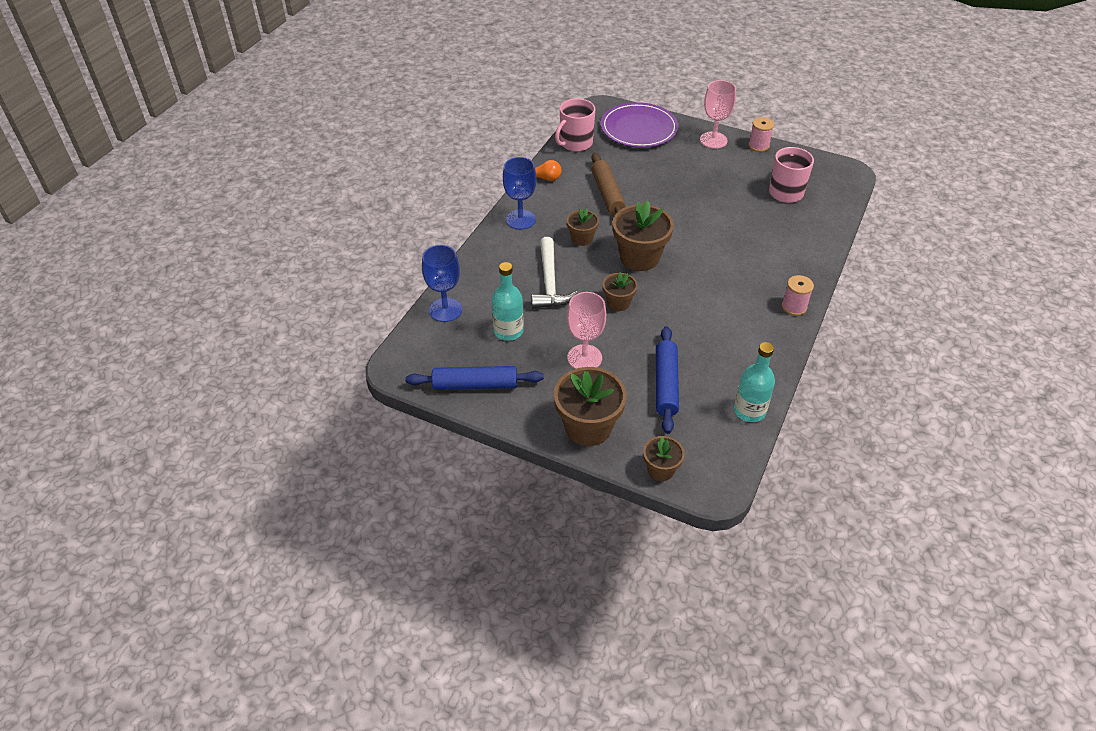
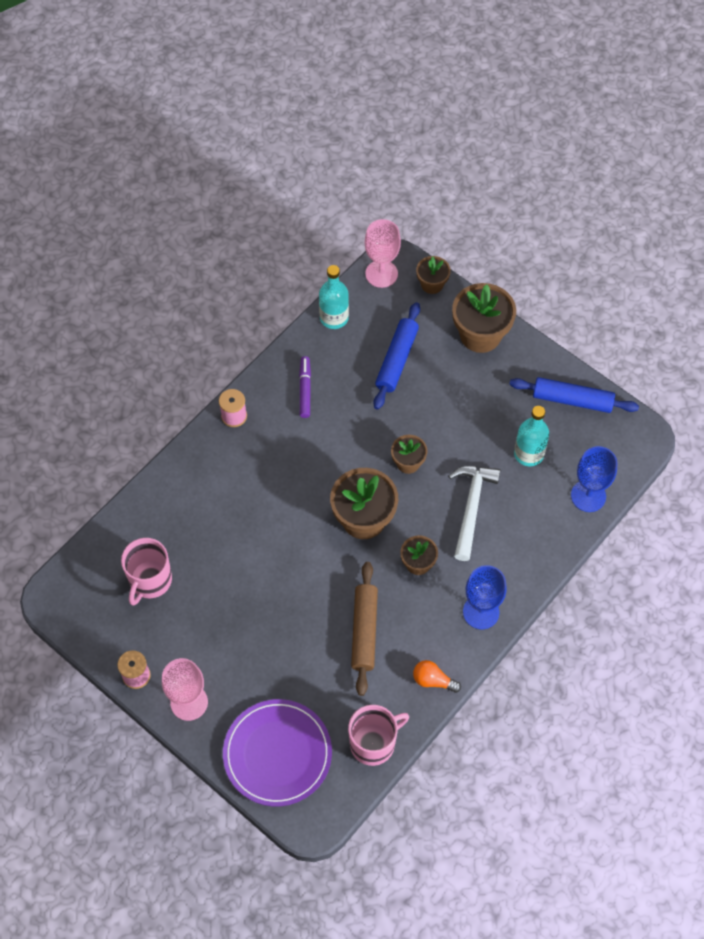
camera: 165 degrees left, 15 degrees up
(584, 358) = (462, 405): pink goblet -> pink goblet (381, 274)
(742, 340) = (305, 390): none -> purple marker

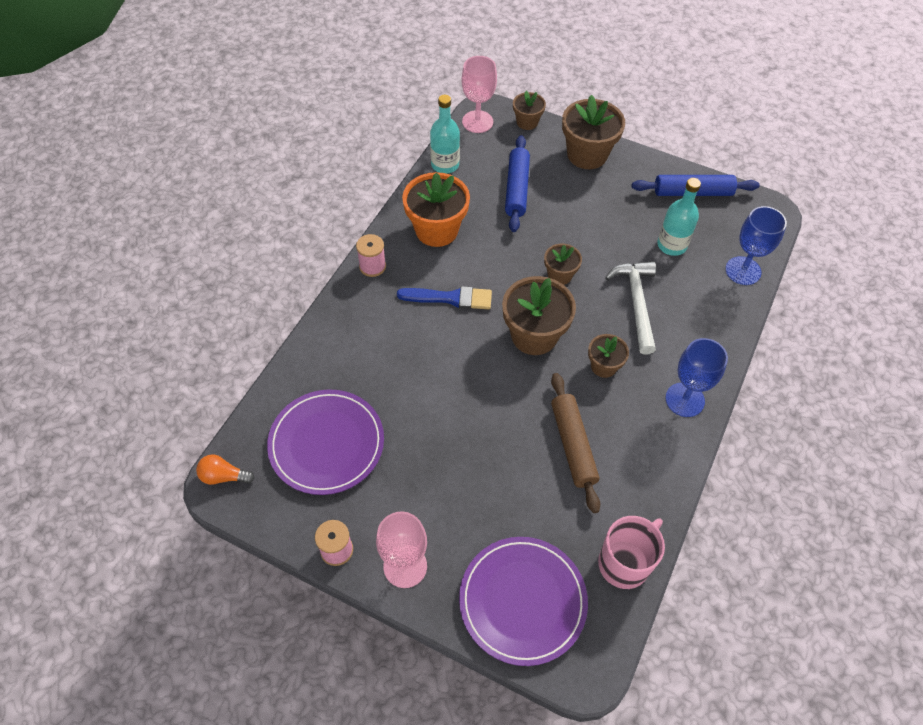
camera: 15 degrees left, 5 degrees down
(150, 580) = (326, 443): pink mug -> purple plate
(297, 464) = (450, 298): none -> blue brush
(305, 390) = (436, 230): purple marker -> orange flower pot
(433, 680) = (663, 480): orange light bulb -> orange light bulb (224, 476)

